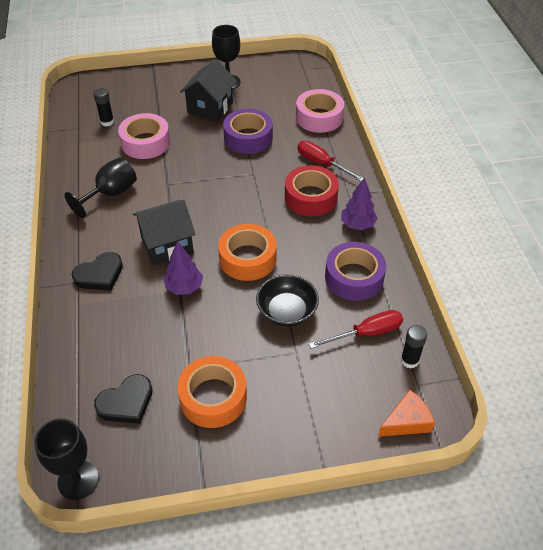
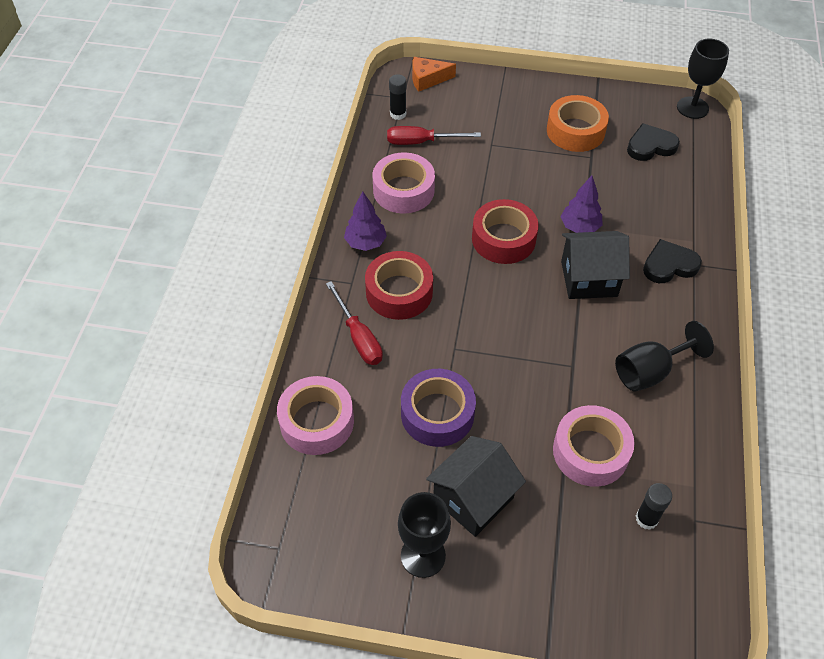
camera: 160 degrees left, 5 degrees up
(247, 258) = (503, 239): orange tape -> red tape
(287, 311) = (485, 178): black bowl -> none
(354, 277) = (403, 190): purple tape -> pink tape

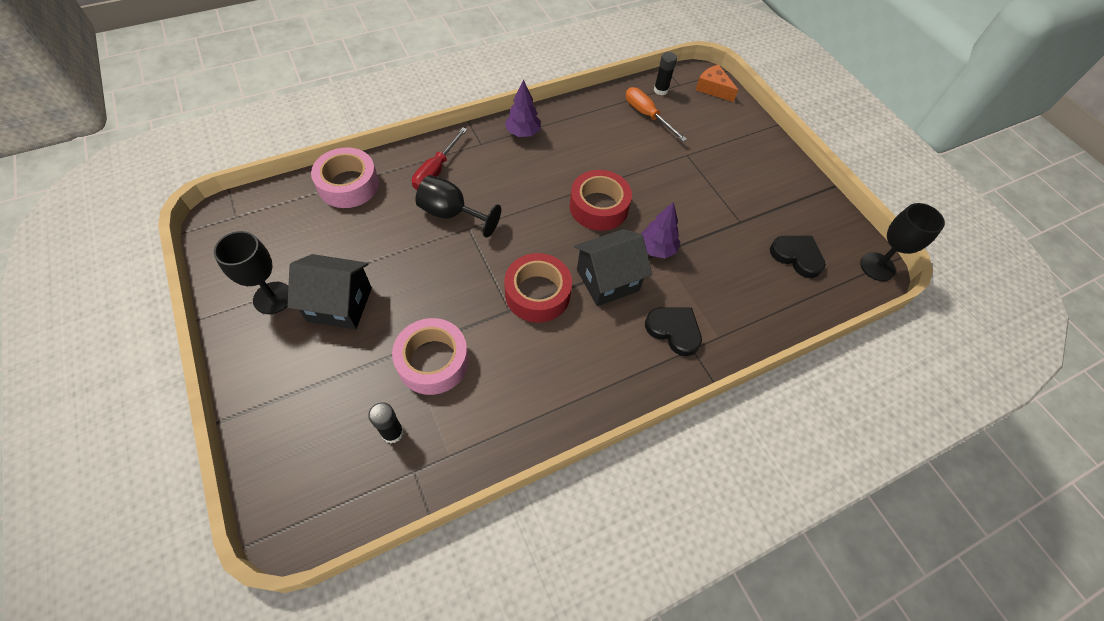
camera: 50 degrees right, 5 degrees up
(399, 292) = (494, 172): red tape -> red tape (537, 293)
(403, 190) = (591, 129): pink tape -> none
(421, 142) = (647, 115): red screwdriver -> orange screwdriver
(437, 414) = (401, 247): purple tape -> none
(575, 131) = (757, 198): orange tape -> none
(589, 279) = (607, 280): black house -> black house turned 75 degrees counterclockwise
(650, 371) = (546, 368): black goblet -> black goblet (451, 214)

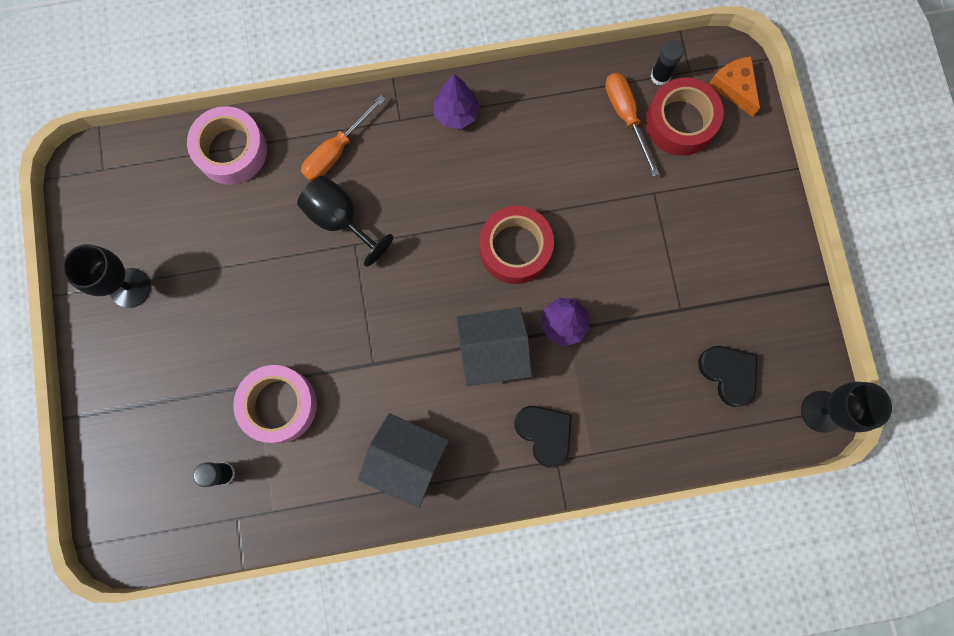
camera: 20 degrees right, 20 degrees up
(340, 304) = (197, 313): black house -> black house (407, 460)
(436, 171) = (336, 151): red screwdriver -> orange screwdriver
(537, 293) = (409, 350): red tape -> red tape (680, 122)

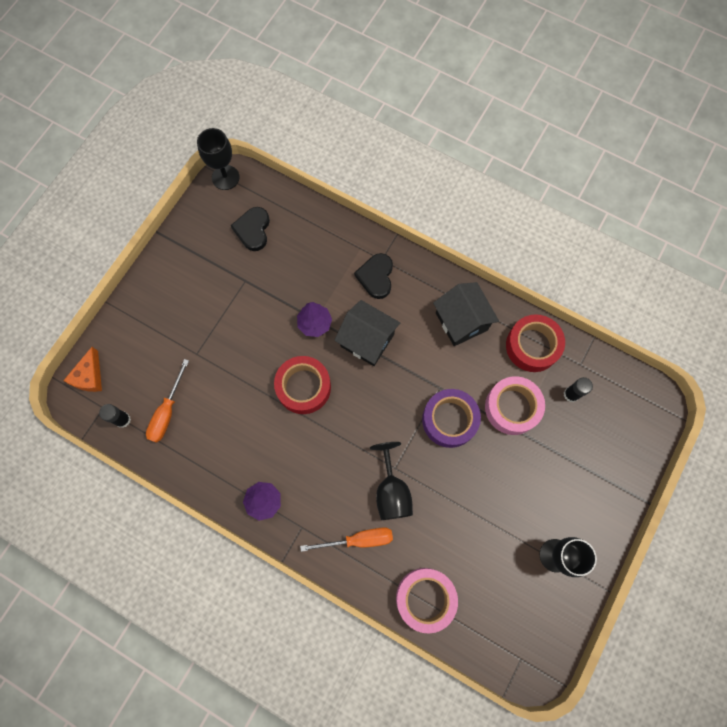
camera: 140 degrees left, 5 degrees down
(336, 337) = (449, 420): none -> purple tape
(680, 122) = (140, 382): red tape -> red tape (532, 346)

